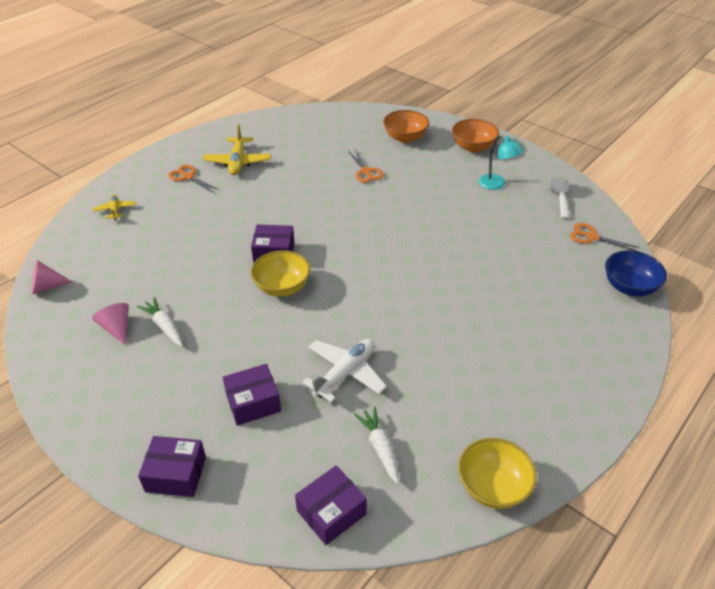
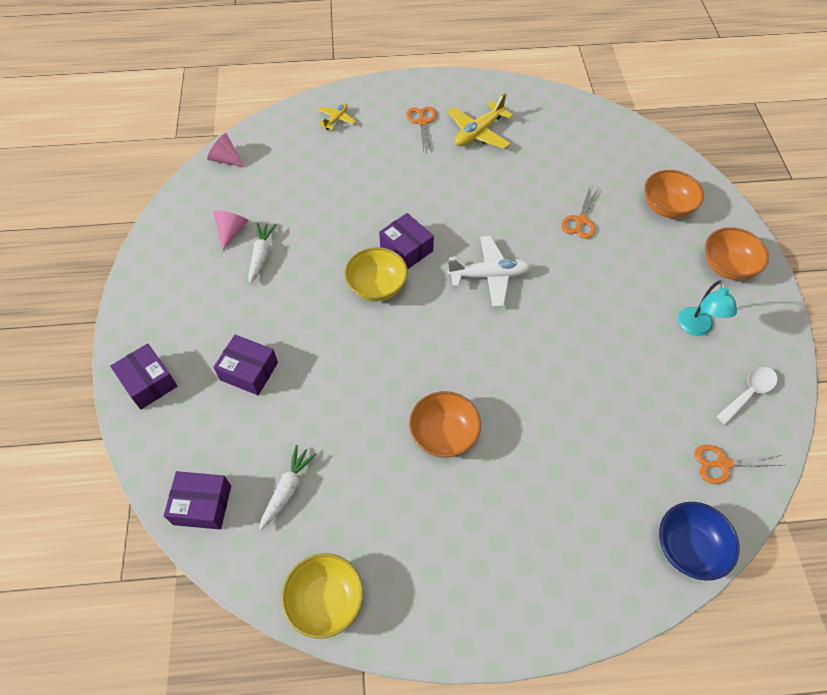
camera: 45 degrees right, 15 degrees up
(345, 373) = (335, 405): white plane -> white plane (489, 276)
(437, 335) = (444, 434): none -> orange bowl
(592, 237) = (723, 464): orange scissors -> orange scissors turned 75 degrees counterclockwise

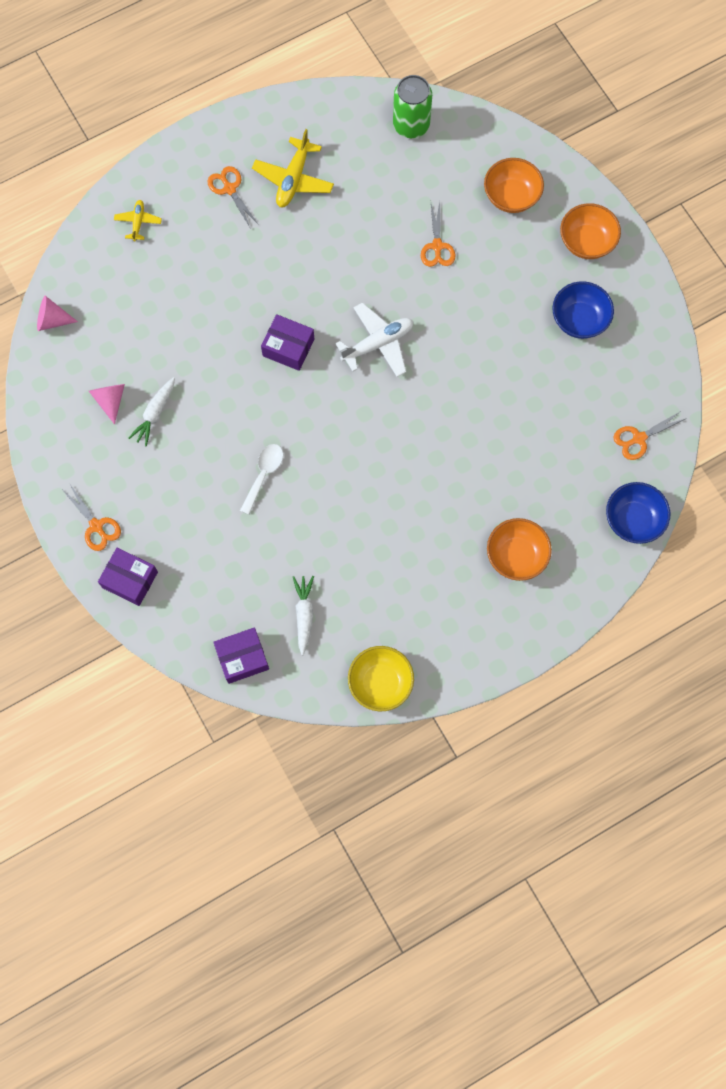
camera: 25 degrees left, 15 degrees up
(152, 324) = (96, 526): none -> orange scissors
(249, 371) = (212, 530): purple box -> none
(261, 256) = (155, 414): white carrot -> white carrot turned 135 degrees counterclockwise
(377, 287) = (281, 399): yellow bowl -> none
(444, 434) = (407, 513): orange bowl -> orange bowl (516, 555)
(597, 129) = (411, 125): none -> green can
(696, 328) = (579, 320): turquoise lamp -> blue bowl
(748, 393) = (641, 365): white spoon -> white spoon (263, 475)

